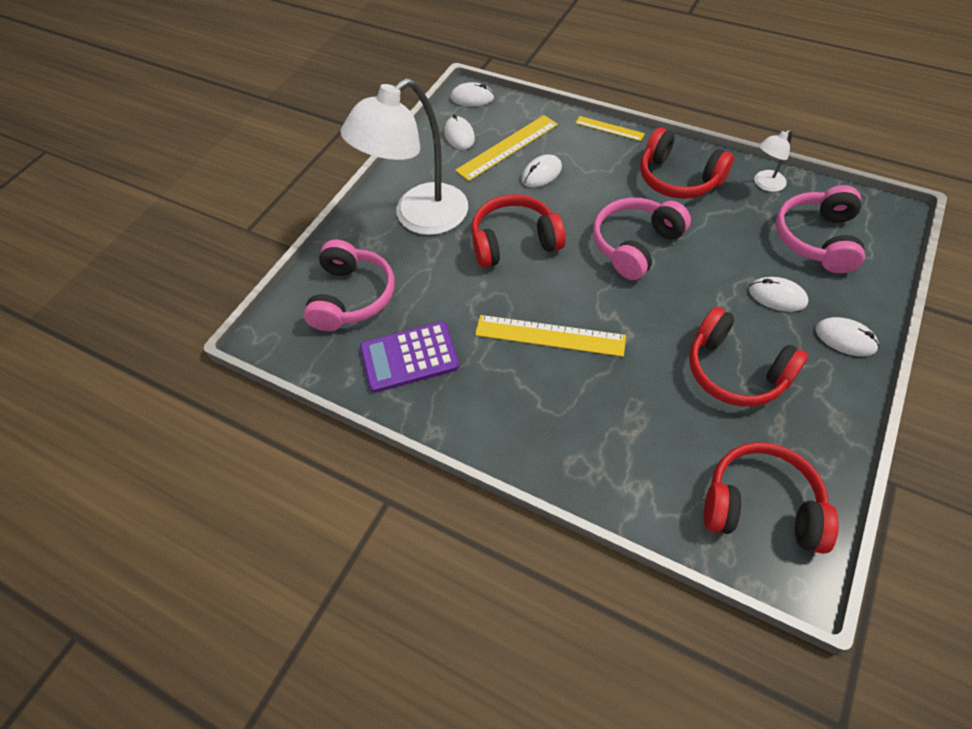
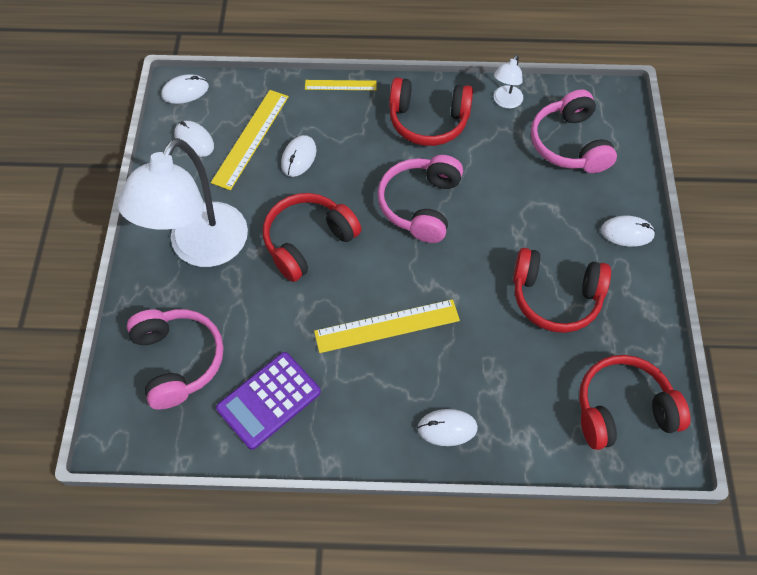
camera: 30 degrees left, 5 degrees up
(777, 296) = (560, 213): white mouse -> white mouse (447, 428)

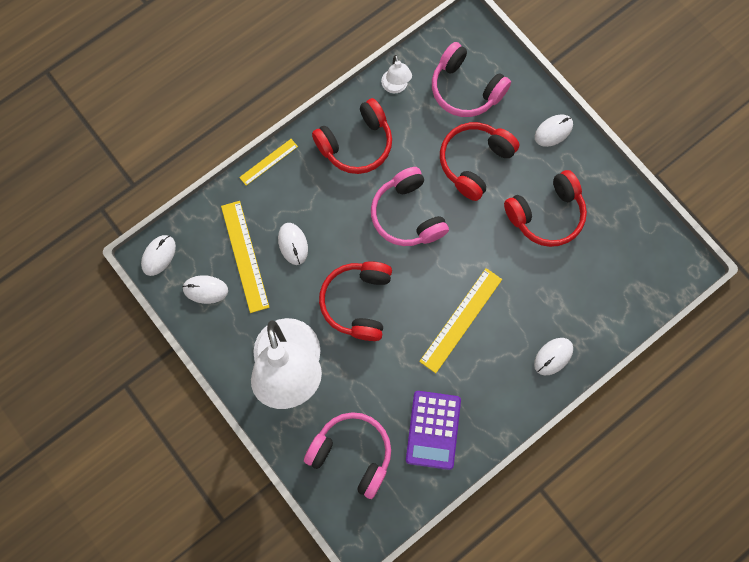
camera: 40 degrees left, 15 degrees up
(622, 409) = (641, 259): red headphones -> red headphones (474, 162)

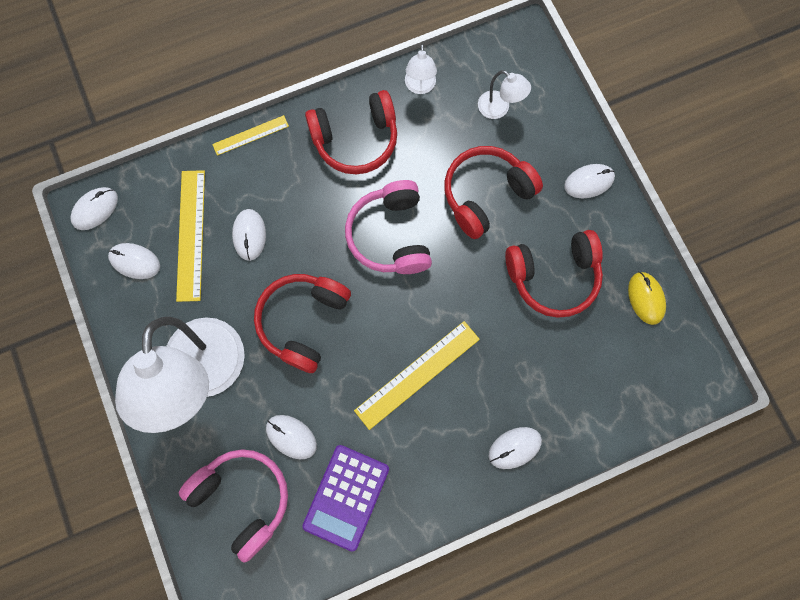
camera: 15 degrees right, 0 degrees up
(375, 395) = (291, 437): none -> white mouse
(465, 89) = (499, 109): pink headphones -> white lamp
(623, 213) = (646, 298): none -> yellow mouse

